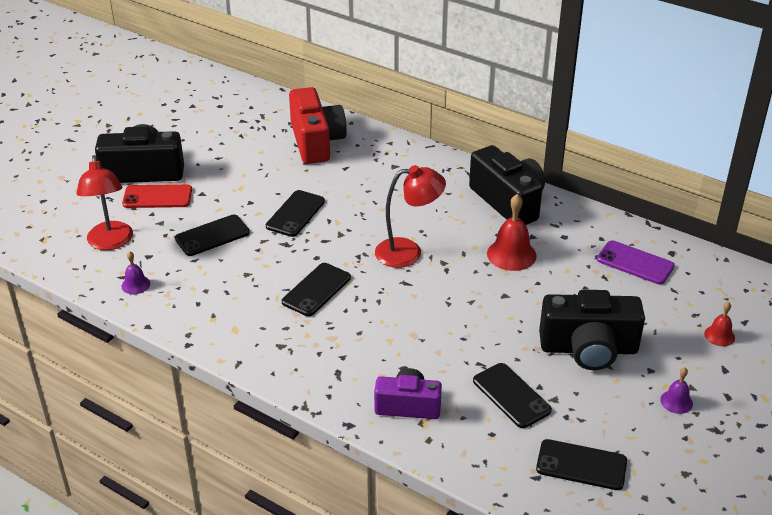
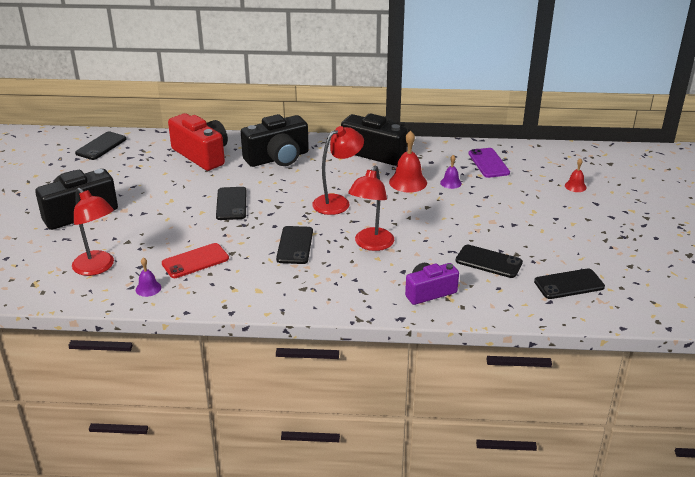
camera: 30 degrees left, 5 degrees down
(157, 197) = (108, 225): red phone -> red phone (195, 261)
(212, 236) = (179, 237): black phone -> black phone (101, 146)
(397, 320) = (371, 244): none -> red lamp
(588, 349) = (508, 219): black camera -> black camera (278, 158)
(635, 263) = (488, 163): purple phone -> purple phone turned 75 degrees clockwise
(676, 401) = (587, 229): purple bell -> purple bell (450, 183)

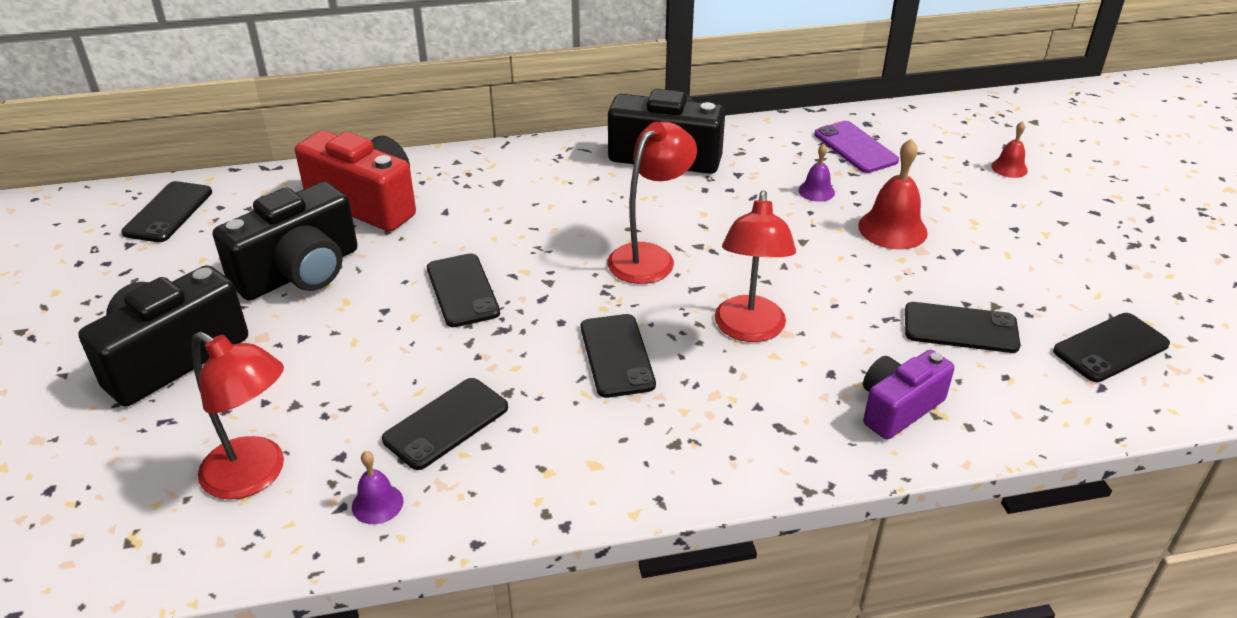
camera: 15 degrees left, 5 degrees up
(195, 261) = (446, 423): red phone -> black phone
(278, 158) = (505, 189): black camera -> black camera (299, 272)
(408, 182) = (747, 200): red bell -> red bell (892, 229)

